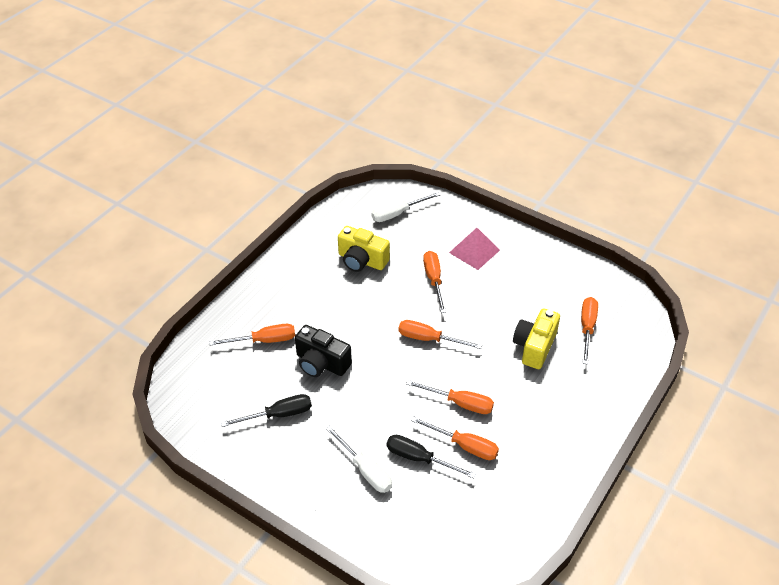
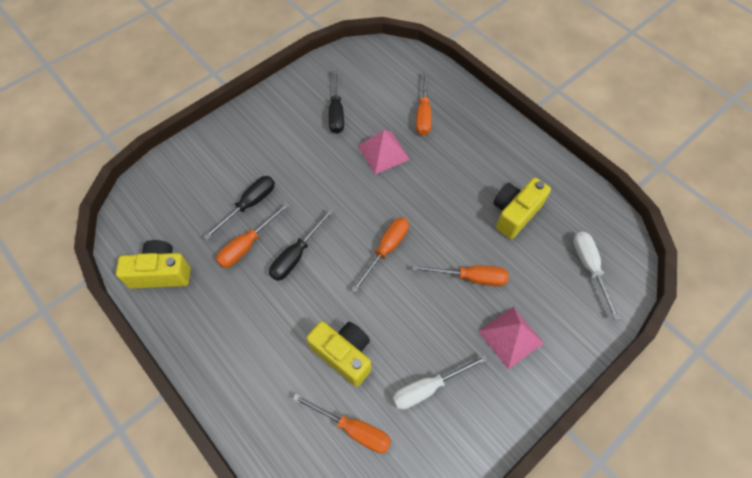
camera: 105 degrees right, 15 degrees up
(321, 363) = (383, 152): black camera -> pink pyramid
(365, 470) = (255, 162): white screwdriver -> white screwdriver (428, 388)
(460, 403) = (296, 255): orange screwdriver -> black screwdriver
(522, 510) = (161, 273): none -> yellow camera

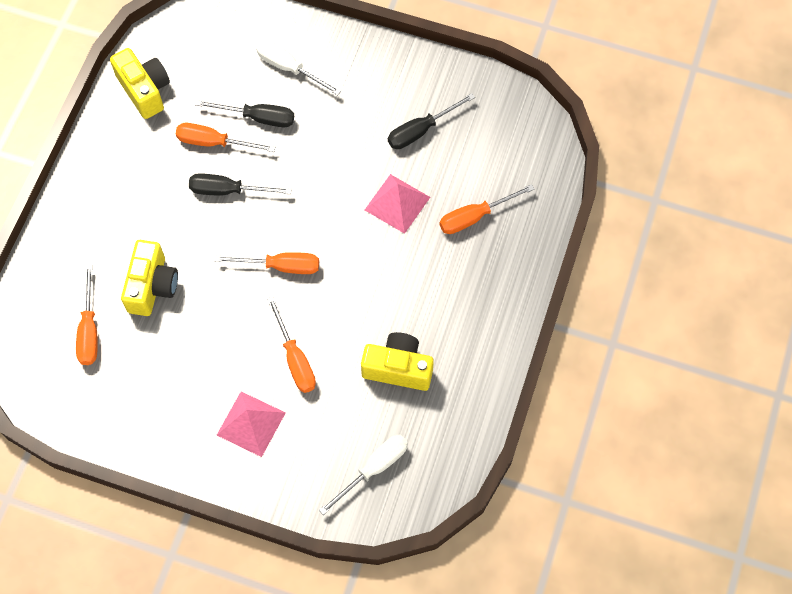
camera: 60 degrees right, 5 degrees up
(428, 388) = (159, 373): white screwdriver -> white screwdriver (289, 68)

